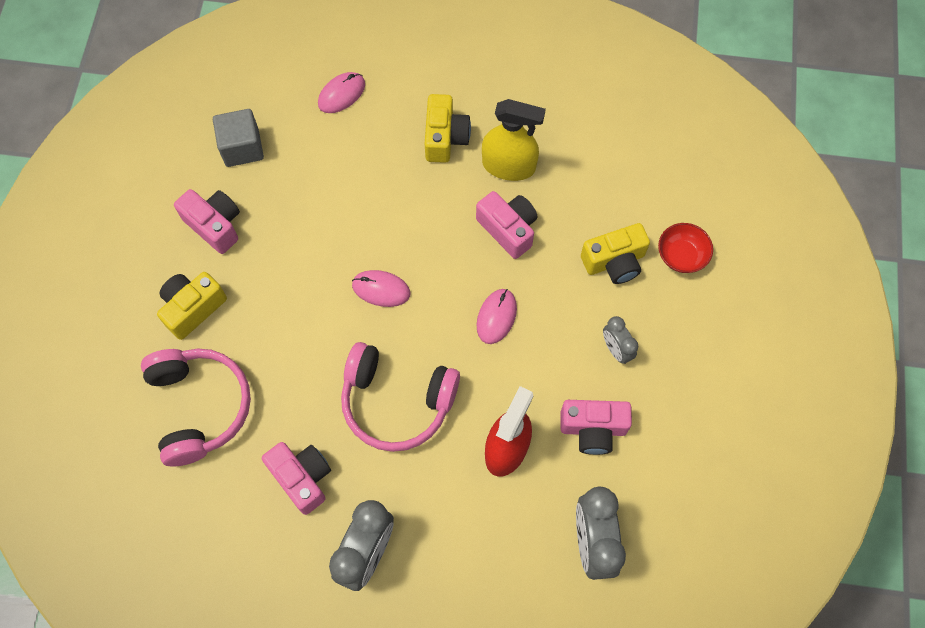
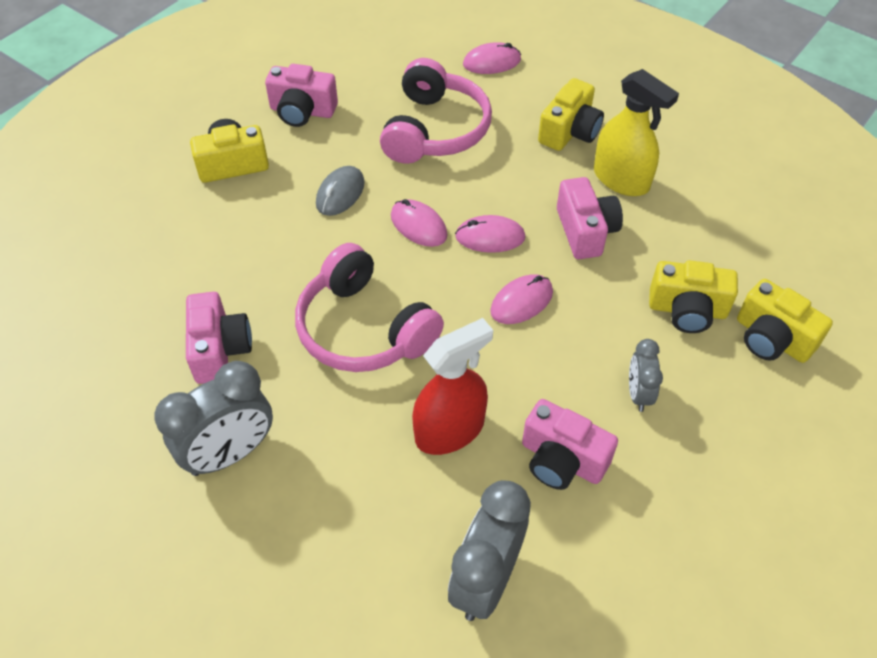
camera: 30 degrees right, 15 degrees down
(199, 407) = (174, 243): pink headphones -> pink headphones (435, 130)
(215, 225) = (302, 111): pink camera -> pink camera turned 120 degrees clockwise
(242, 148) = (371, 66): grey cube -> none
(300, 291) = (340, 193): none -> grey mouse
(441, 271) = (490, 237): none -> pink mouse
(681, 256) = (772, 338): red bowl -> yellow camera

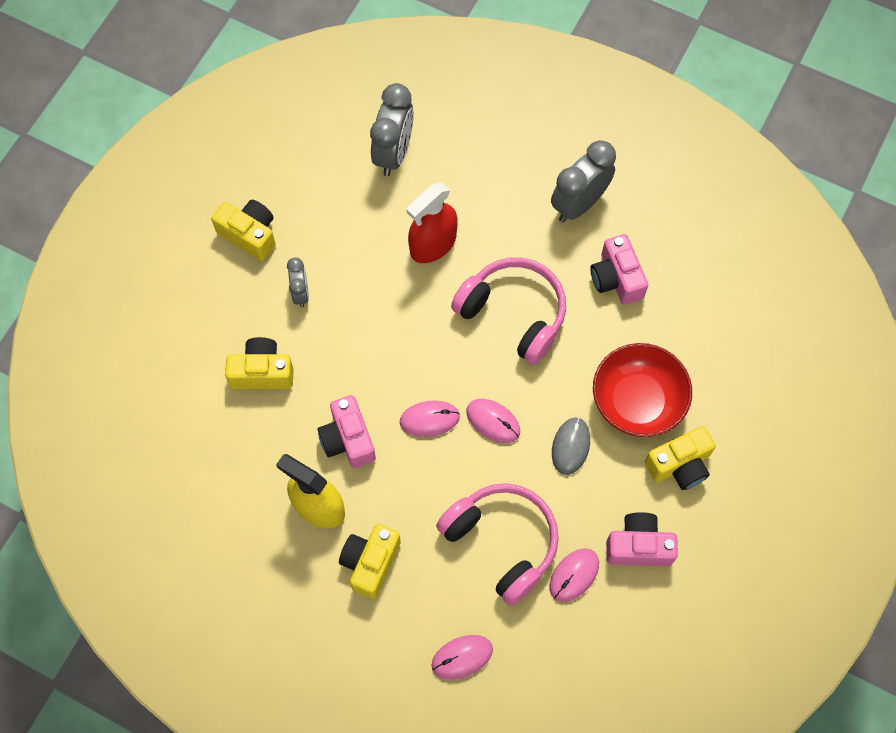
camera: 170 degrees right, 15 degrees up
(251, 222) = (637, 401): none -> red bowl
(435, 130) = (502, 542): pink headphones -> pink headphones turned 135 degrees clockwise
(521, 302) = (395, 358): pink mouse -> pink mouse (574, 575)
(562, 460) = (353, 235): pink camera -> none
(772, 338) = (197, 356): yellow camera -> yellow camera (249, 234)

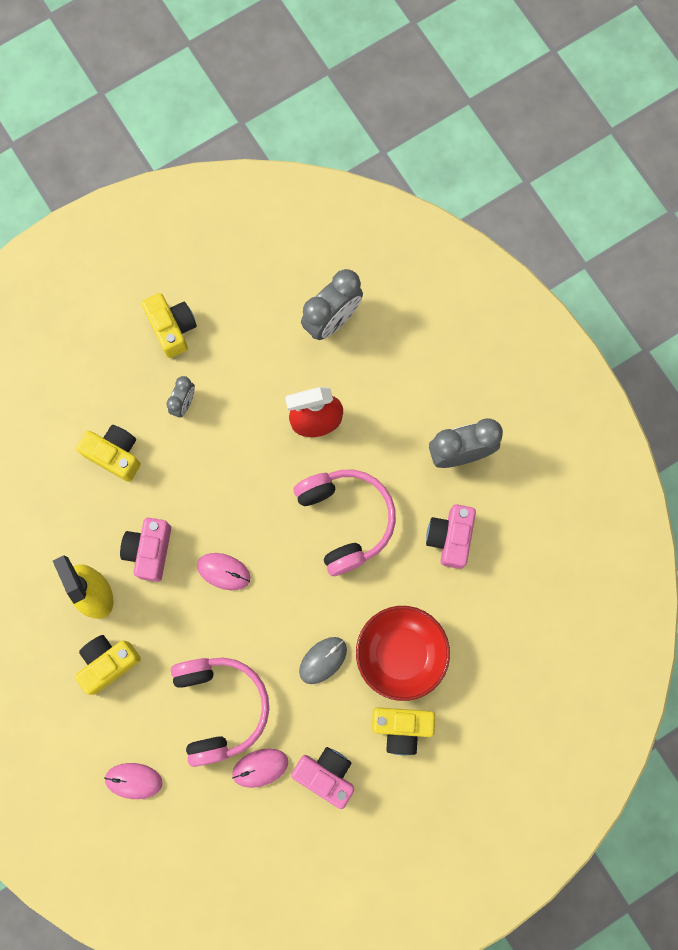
camera: 30 degrees right, 10 degrees up
(493, 421) = (273, 603): pink mouse -> none

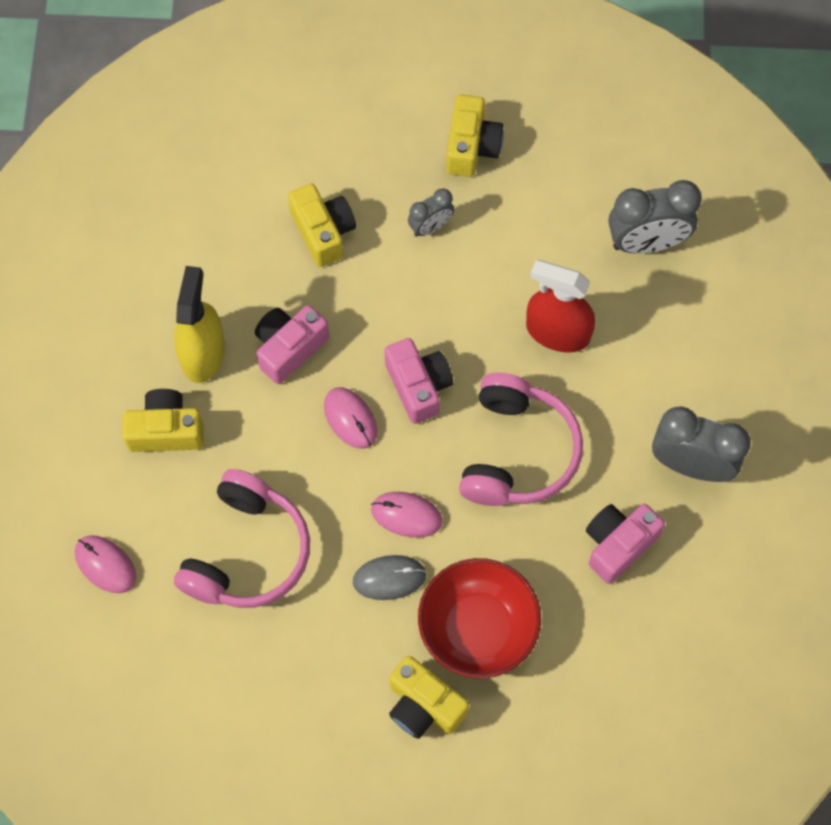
camera: 35 degrees right, 10 degrees down
(260, 767) = (244, 642): pink mouse -> pink mouse (406, 515)
(326, 775) = (307, 698): pink camera -> pink camera (418, 386)

